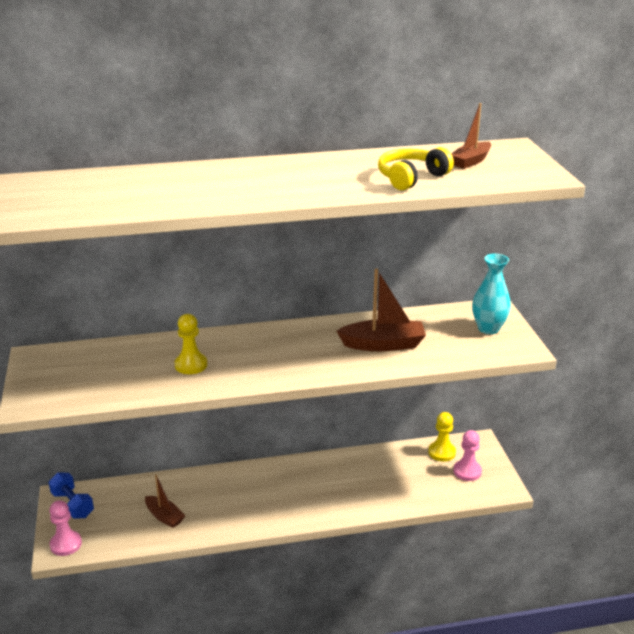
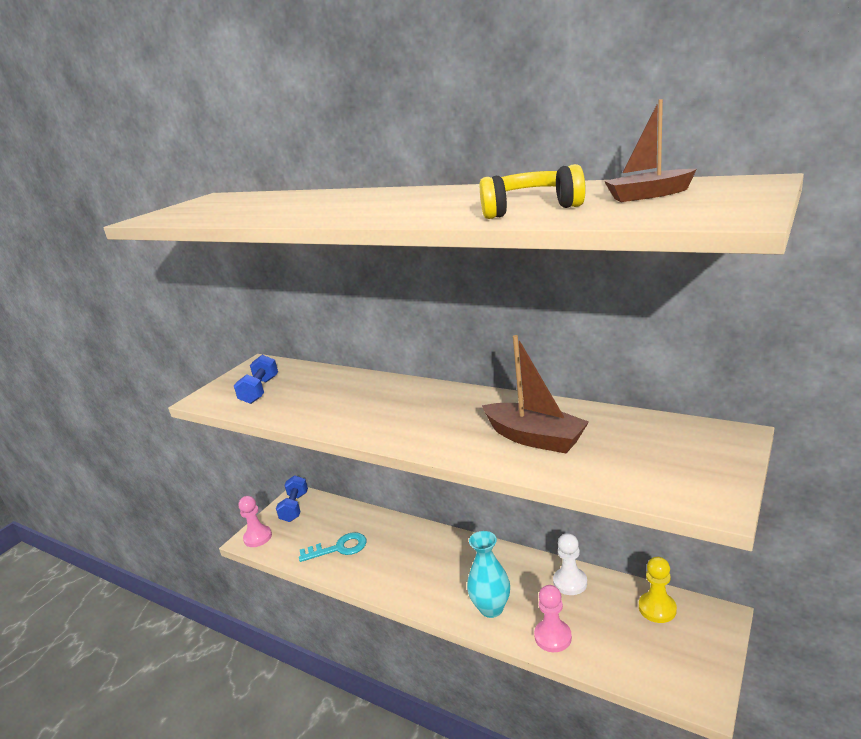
camera: 45 degrees right, 5 degrees down
(85, 378) = (260, 390): none -> blue dumbbell
(164, 517) = (339, 548): brown boat -> turquoise key
(191, 365) = (340, 403): yellow pawn -> none
(375, 460) = (570, 582): none -> white pawn
(467, 471) = (669, 648): pink pawn -> pink pawn (553, 637)
(488, 328) = (693, 459): turquoise vase -> turquoise vase (491, 608)

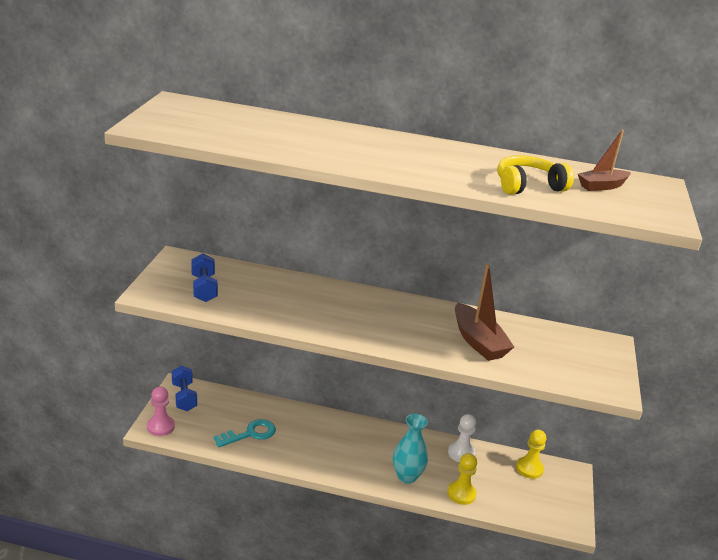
camera: 25 degrees left, 5 degrees up
(534, 438) = (478, 342): brown boat -> brown boat turned 45 degrees clockwise
(553, 637) = (461, 494): pink pawn -> yellow pawn

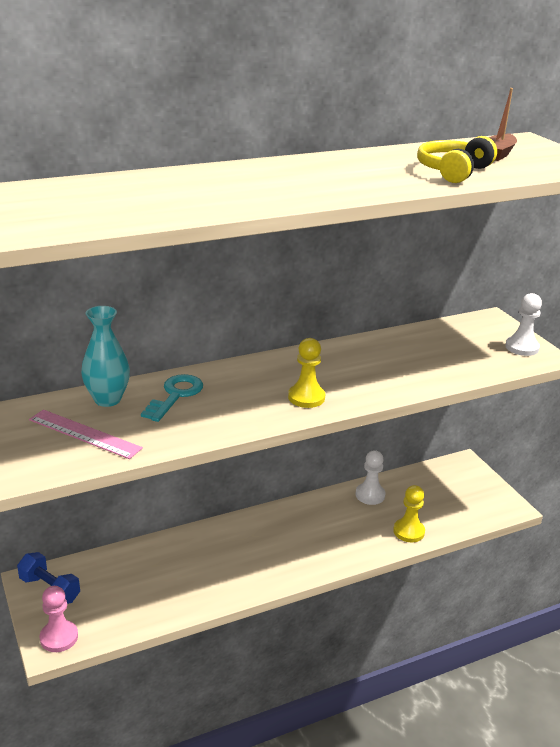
camera: 35 degrees left, 0 degrees up
(204, 288) = (84, 434): blue dumbbell -> pink ruler
(250, 434) = (165, 587): turquoise key -> turquoise key (175, 395)
(407, 476) = (350, 542): turquoise vase -> turquoise vase (107, 399)
(478, 342) = (402, 364): brown boat -> none
(529, 468) = (433, 478): yellow pawn -> yellow pawn (306, 397)
(604, 374) = (522, 347): none -> white pawn

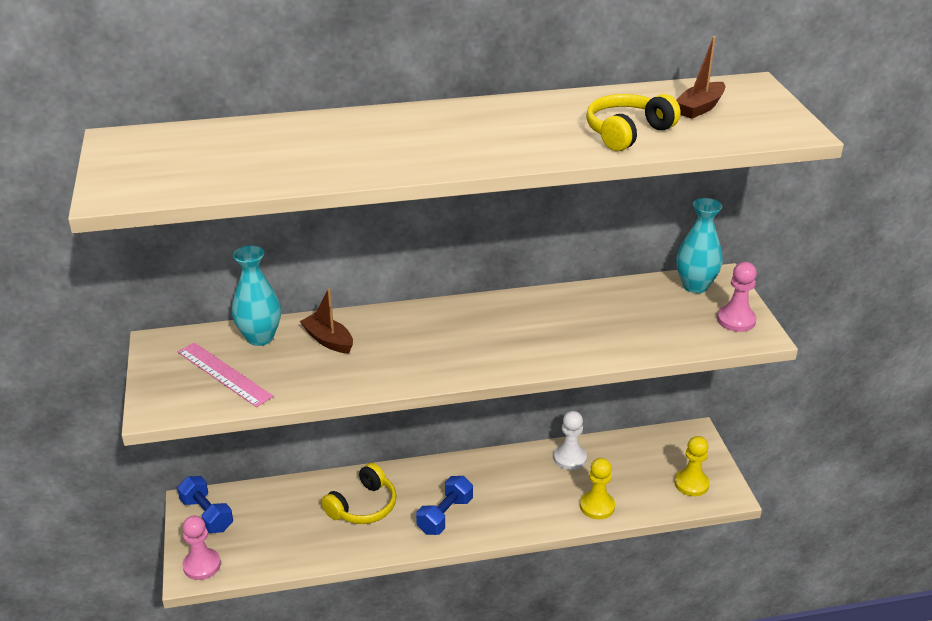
camera: 15 degrees right, 5 degrees up
(175, 395) = (328, 340): turquoise key -> brown boat
(200, 560) = (363, 506): none -> yellow headphones
(279, 558) = (445, 515): none -> blue dumbbell
(306, 397) = (462, 357): yellow pawn -> yellow pawn (691, 484)
(475, 325) = (695, 286): none -> turquoise vase
(522, 347) = (736, 320): white pawn -> pink pawn

